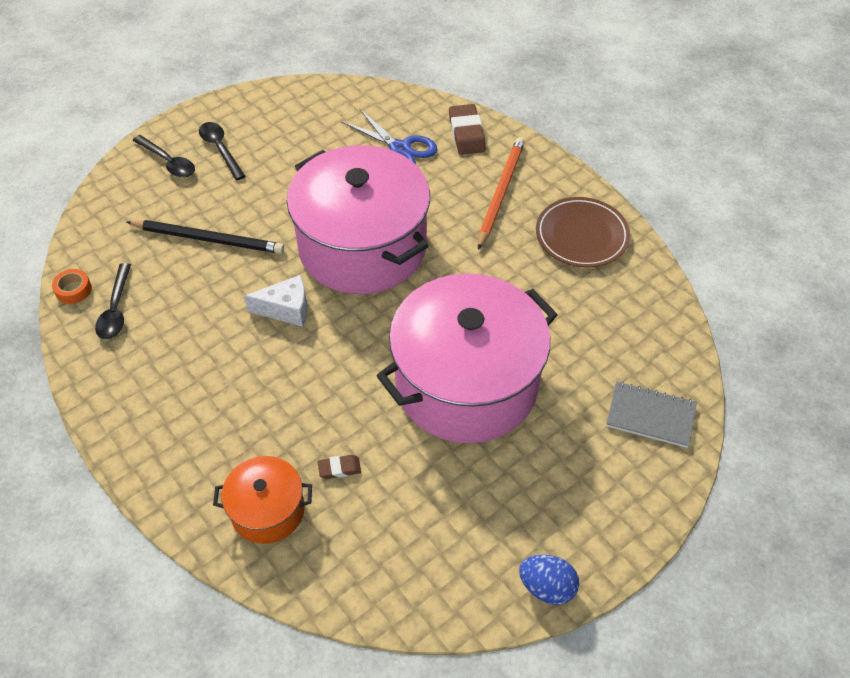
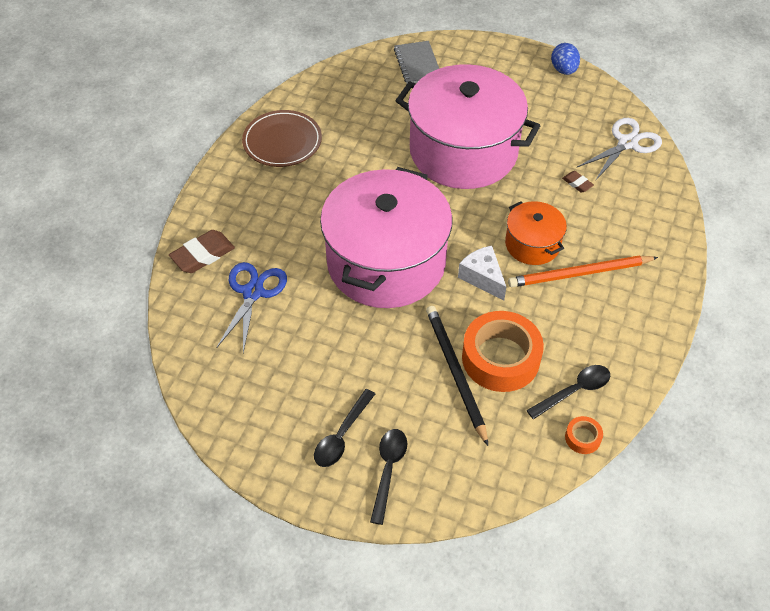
camera: 120 degrees left, 0 degrees up
(193, 276) = (500, 358): none -> orange tape
(267, 510) = (634, 203): orange pot -> orange pot (532, 244)
(362, 571) = (627, 143): none -> white scissors
(500, 193) = (265, 203): orange pencil -> orange pencil (579, 273)

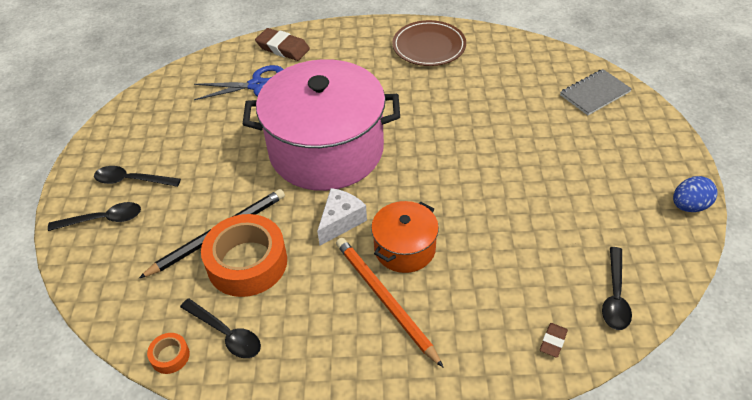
camera: 70 degrees right, 5 degrees down
(463, 151) = (499, 160): pink pot -> none
(577, 183) = (516, 264): brown eraser -> brown eraser (553, 341)
(627, 143) = (615, 296): white scissors -> black spoon

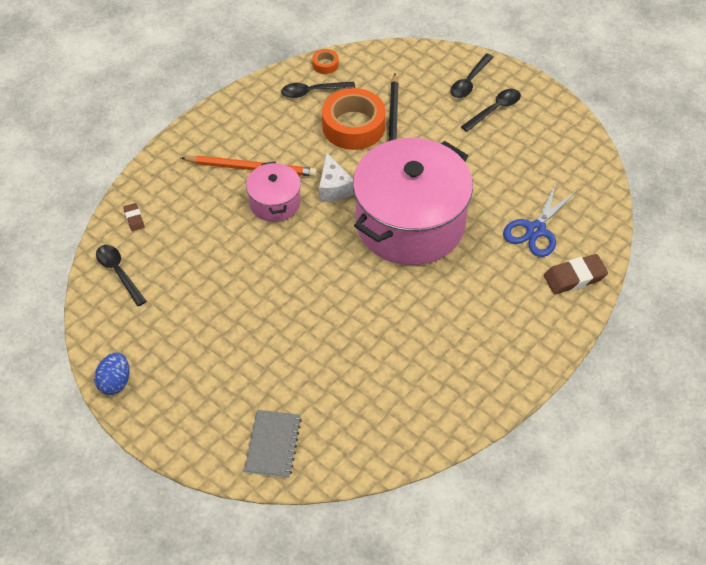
camera: 130 degrees right, 5 degrees up
(404, 248) = (274, 203): orange pot -> pink pot
(429, 46) = (466, 381): brown plate -> none

